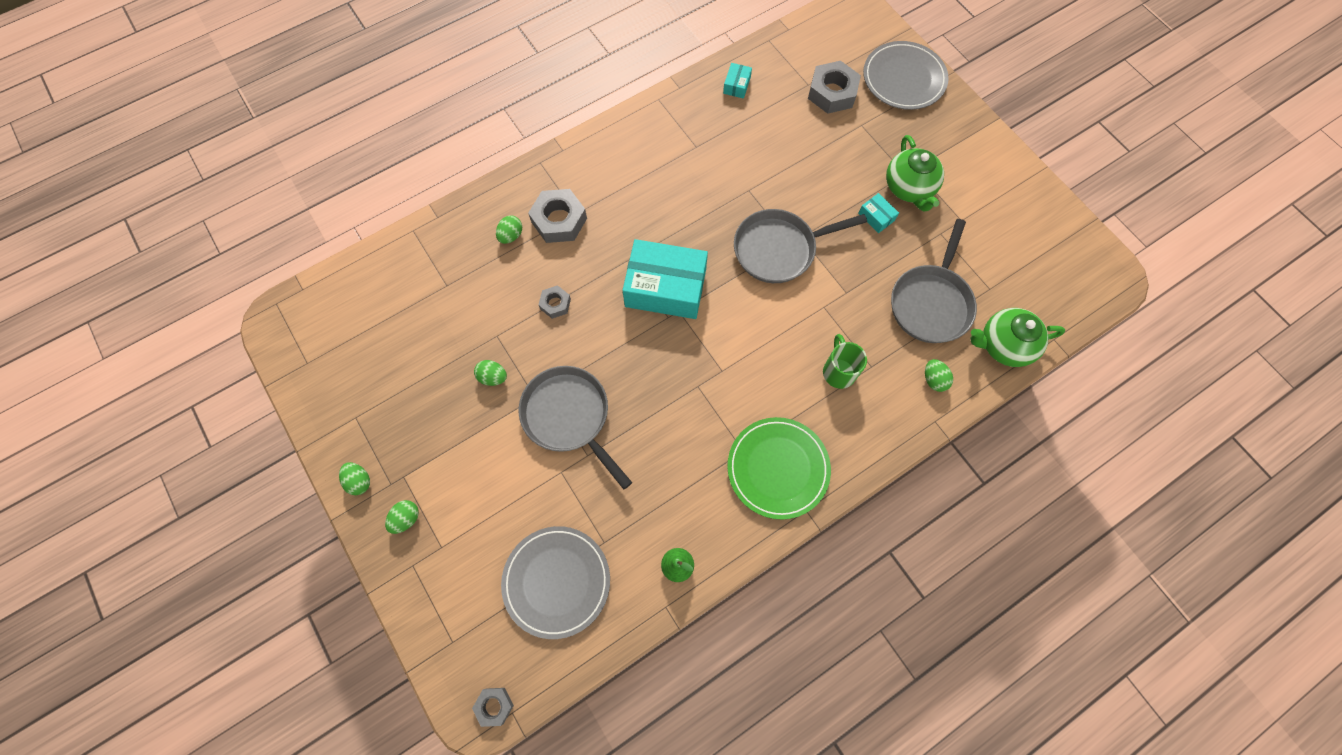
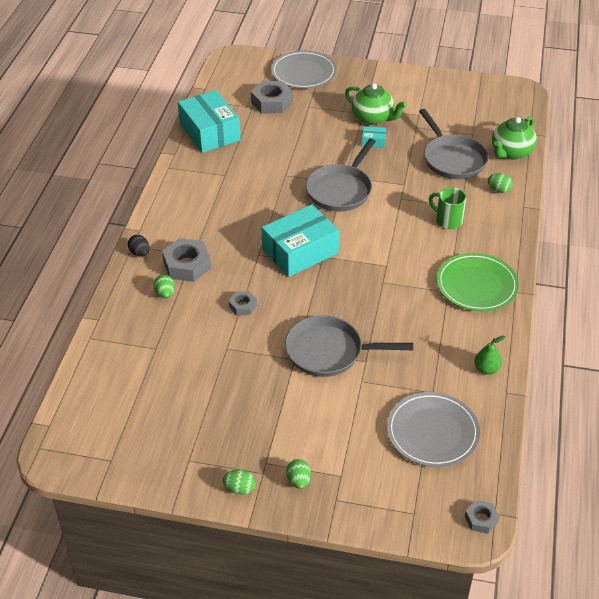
camera: 45 degrees left, 25 degrees down
(493, 377) = (254, 369): green egg -> none
(537, 175) = (140, 253): none -> black egg
(736, 85) = (209, 132): turquoise box -> turquoise box, size x2.38

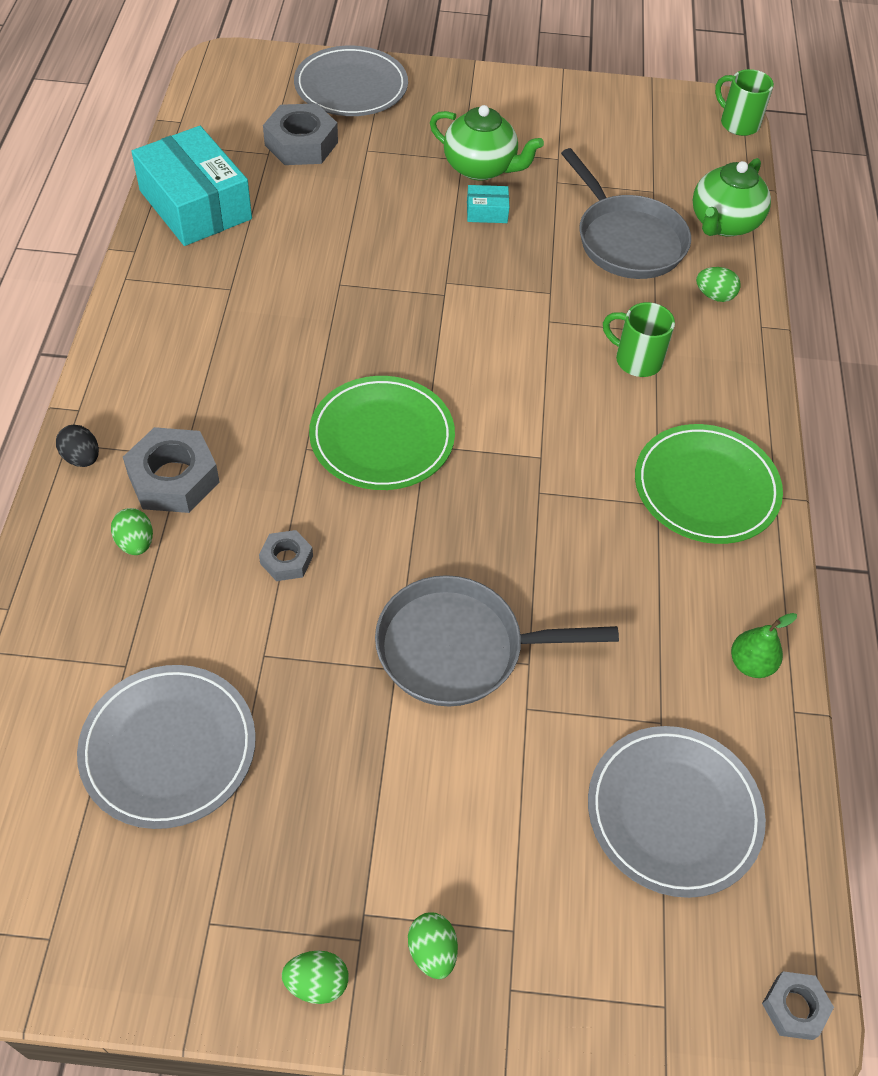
camera: 10 degrees left, 10 degrees up
(175, 385) = (168, 748): none -> grey plate
(300, 251) = (382, 437): turquoise box -> green plate
(341, 190) = (441, 308): grey pan -> none
(530, 99) = (738, 123): none -> green mug

